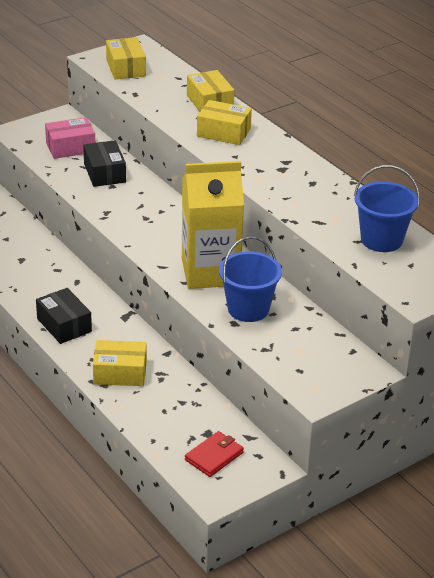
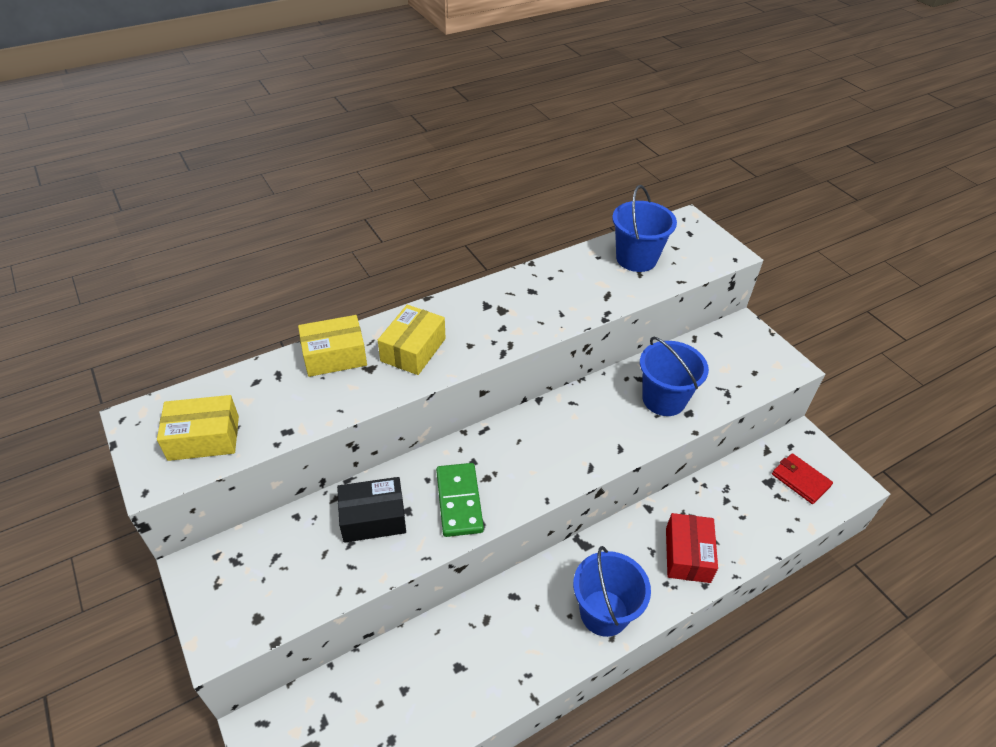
camera: 85 degrees left, 10 degrees up
(64, 325) = (604, 613): black box -> blue bucket
(70, 147) = (293, 559): pink box -> none
(120, 373) = (687, 555): yellow box -> red box
(122, 206) = (459, 501): none -> green domino
(210, 272) = (599, 424): yellow carton -> none

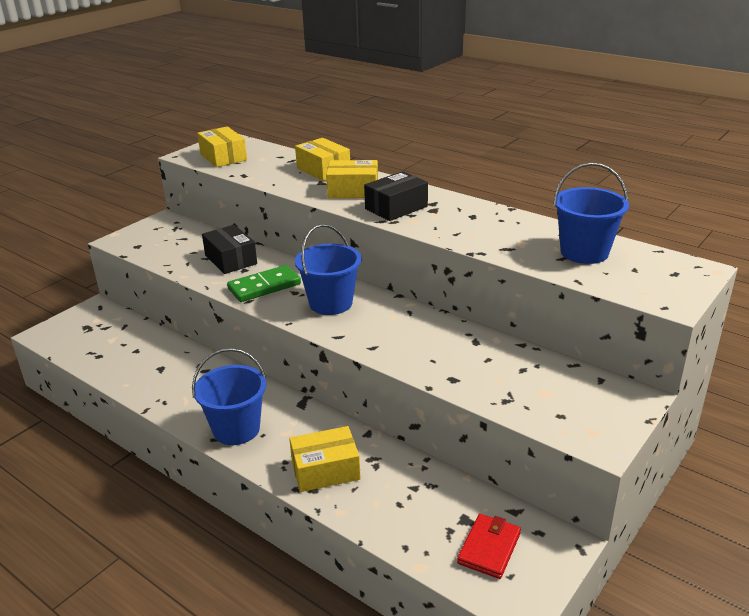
camera: 70 degrees right, 15 degrees down
(479, 332) = (396, 208): none -> black box
(664, 399) = (458, 360): blue bucket -> blue bucket (330, 303)
(687, 555) = (325, 470): red box -> yellow box

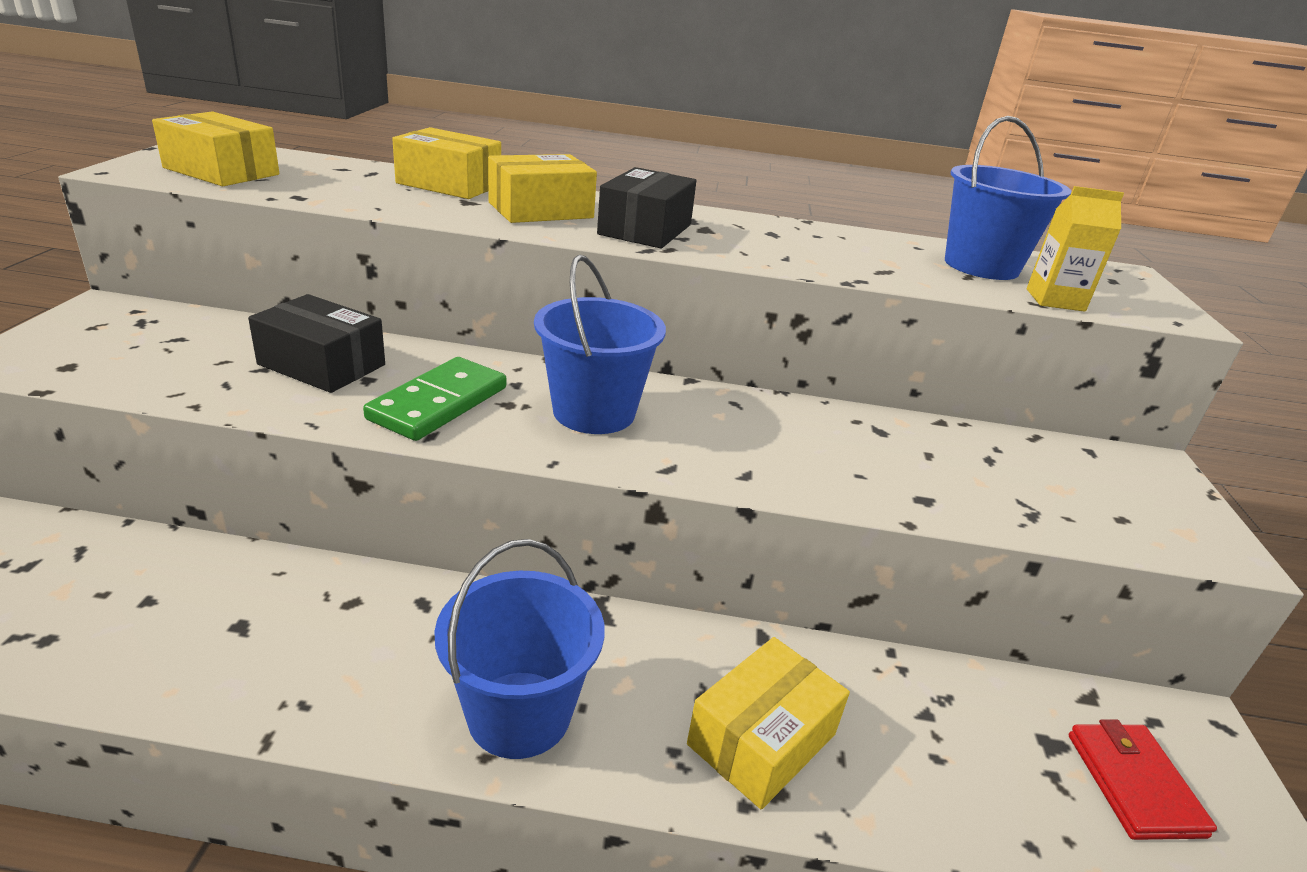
camera: 35 degrees left, 0 degrees up
(596, 281) = (1055, 300): none -> yellow carton

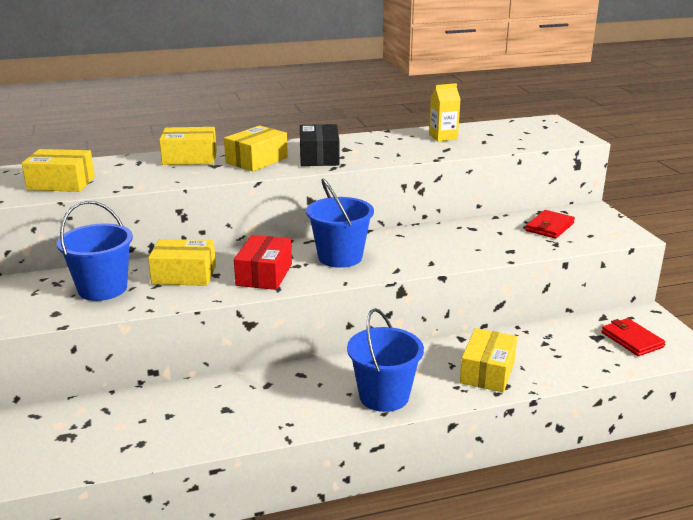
camera: 20 degrees left, 5 degrees down
(322, 365) = (184, 275): black box -> yellow box
(438, 403) = (264, 274): green domino -> red box
(981, 266) = (485, 135): blue bucket -> blue bucket (102, 289)
(1040, 474) = (549, 227): none -> red wallet
(1055, 300) = (527, 144): yellow carton -> yellow carton (443, 137)

